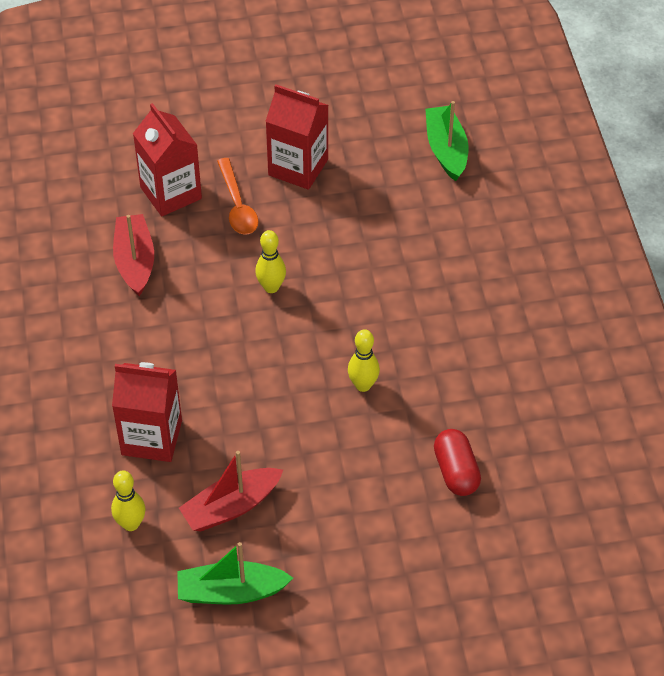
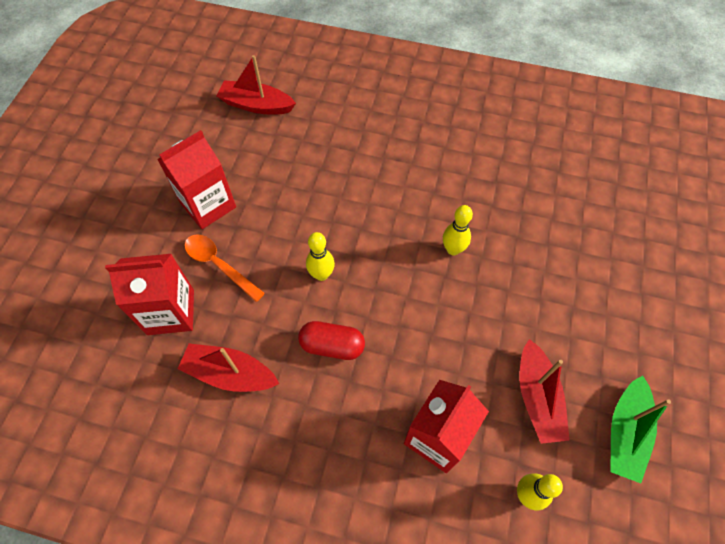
camera: 65 degrees left, 10 degrees up
(237, 205) = (219, 265): orange spoon -> orange spoon turned 150 degrees counterclockwise
(446, 150) = (256, 105): green boat -> red boat
(456, 471) = (559, 222): red capsule -> red capsule (332, 346)

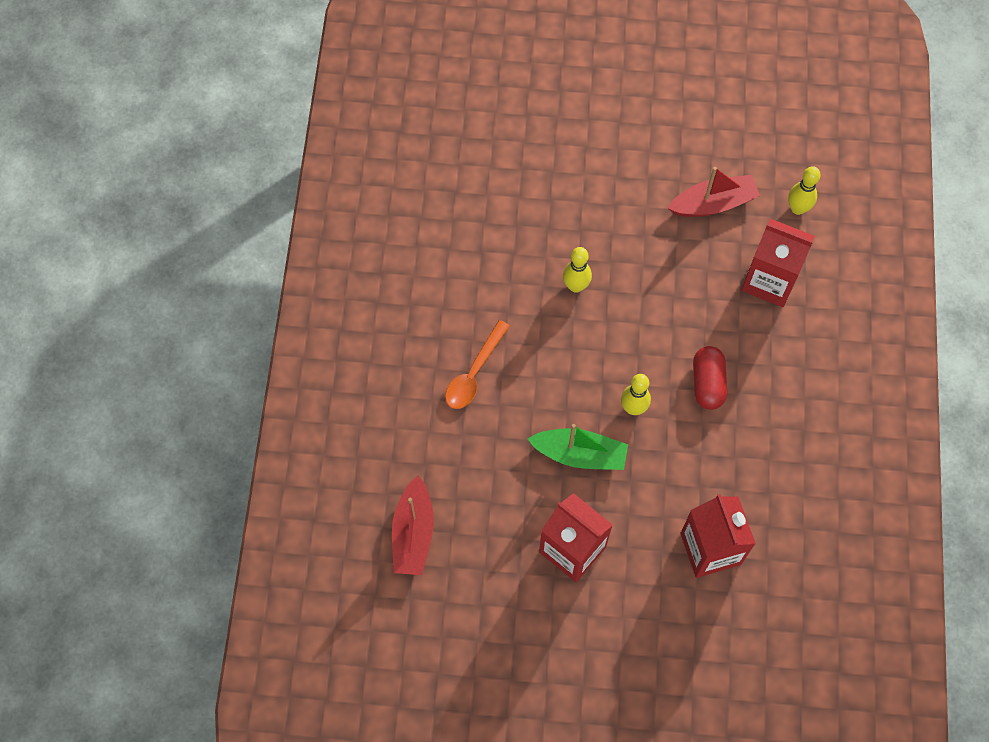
camera: 100 degrees left, 5 degrees up
(219, 265) = (645, 515): orange spoon -> orange spoon (474, 373)
(230, 373) = (759, 471): red boat -> none
(625, 433) = (726, 136): green boat -> green boat (580, 454)

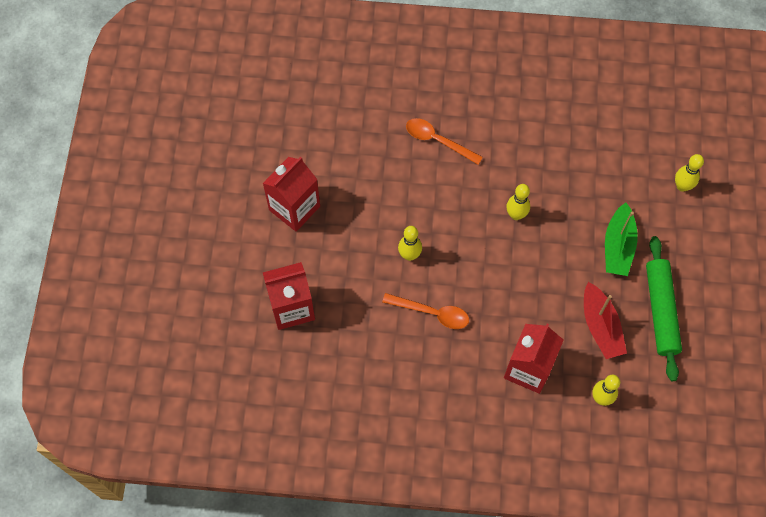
camera: 90 degrees right, 0 degrees up
(413, 533) = (310, 101): red boat -> none
(535, 108) = (682, 186): none -> yellow bowling pin
(580, 454) = (370, 215): green boat -> green boat (618, 246)
(690, 142) = (661, 310): none -> green rolling pin
(707, 383) = (432, 313): red capsule -> orange spoon

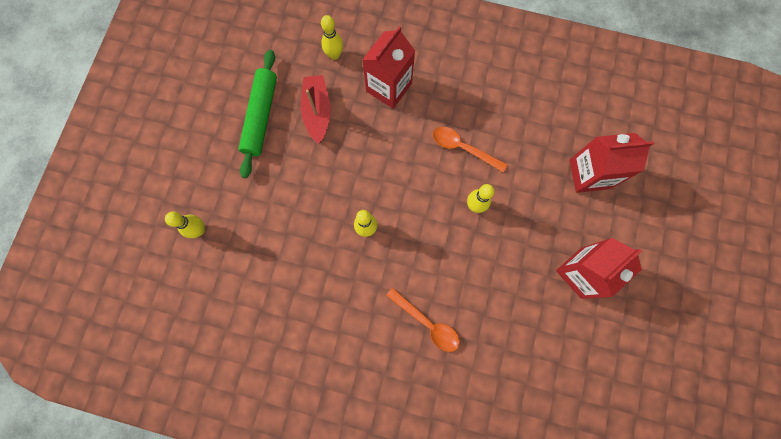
camera: 170 degrees left, 10 degrees up
(618, 246) = (279, 181): green boat -> none

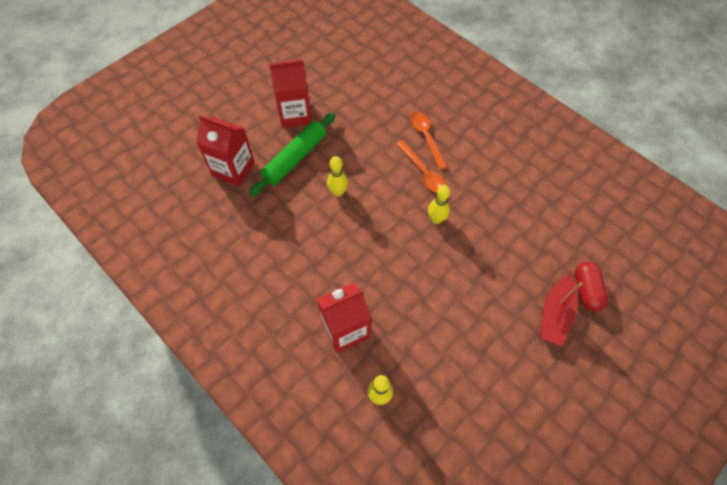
camera: 150 degrees left, 15 degrees down
(199, 230) = (586, 290): yellow bowling pin -> red capsule
(261, 117) = (487, 368): green rolling pin -> green rolling pin (295, 158)
(317, 112) = (428, 342): red boat -> red boat (555, 314)
(463, 148) = (316, 239): orange spoon -> orange spoon (423, 172)

